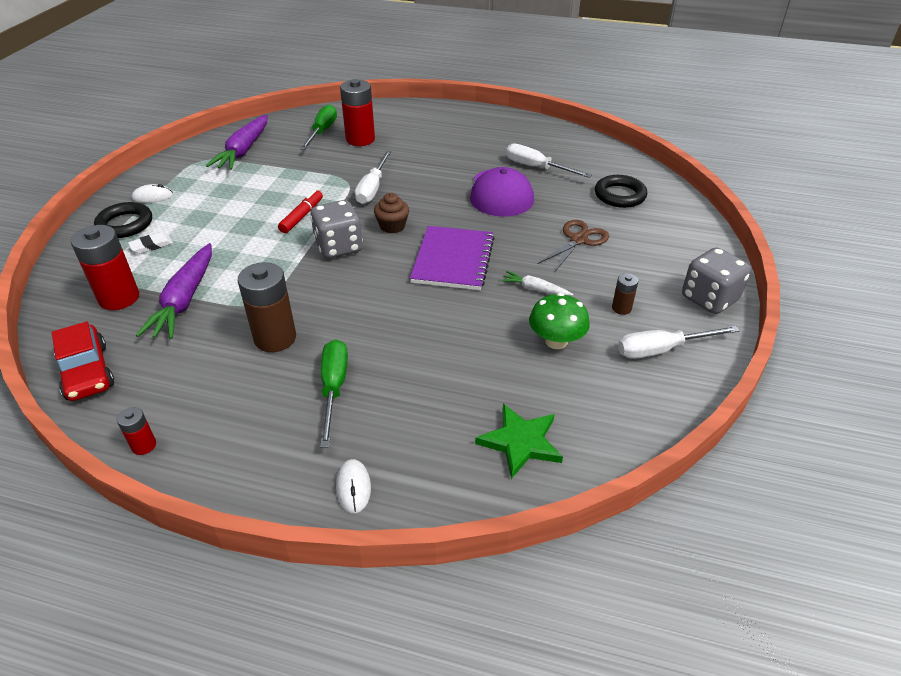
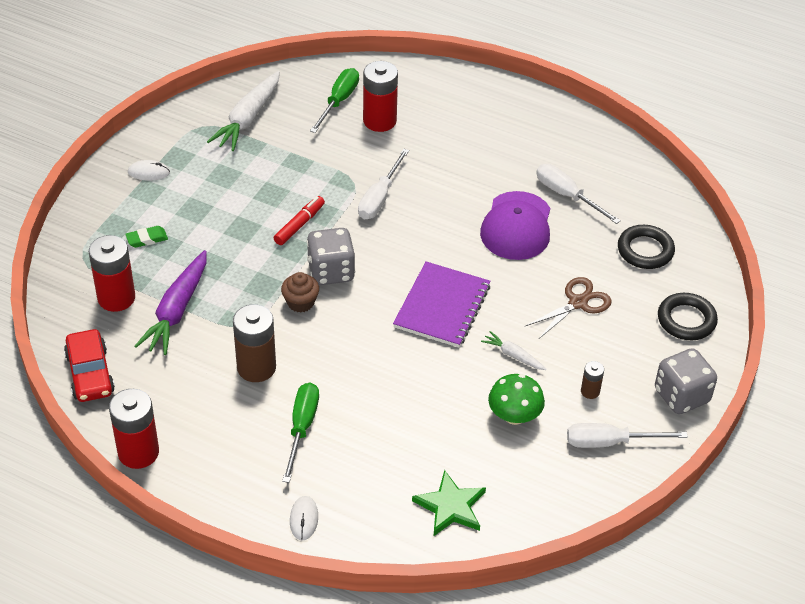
camera: 10 degrees right, 5 degrees up
(125, 224) = (121, 206): black ring -> black ring (686, 320)
(144, 445) = (138, 452): red battery -> red battery, size x2.04
(151, 245) = (147, 239): white eraser -> green eraser
(243, 151) = (248, 119): purple carrot -> white carrot
(392, 226) = (390, 253): brown cupcake -> brown cupcake (300, 302)

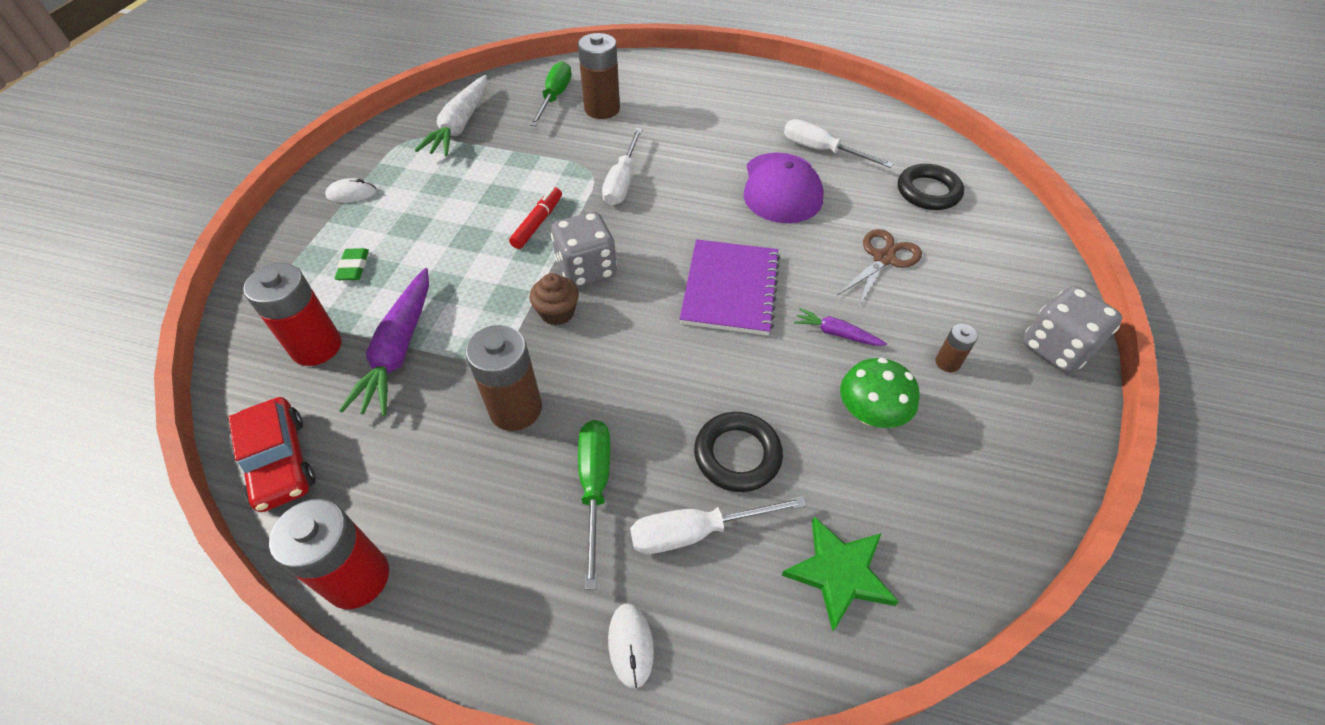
camera: 10 degrees left, 5 degrees up
(147, 239) = (353, 267): green eraser -> green eraser turned 60 degrees counterclockwise
(379, 121) = (602, 109): red battery -> brown battery
(513, 355) = (836, 333): white carrot -> purple carrot
(610, 442) = (1004, 427): white screwdriver -> white screwdriver (696, 531)
(686, 320) = (1011, 258): black ring -> black ring (737, 455)

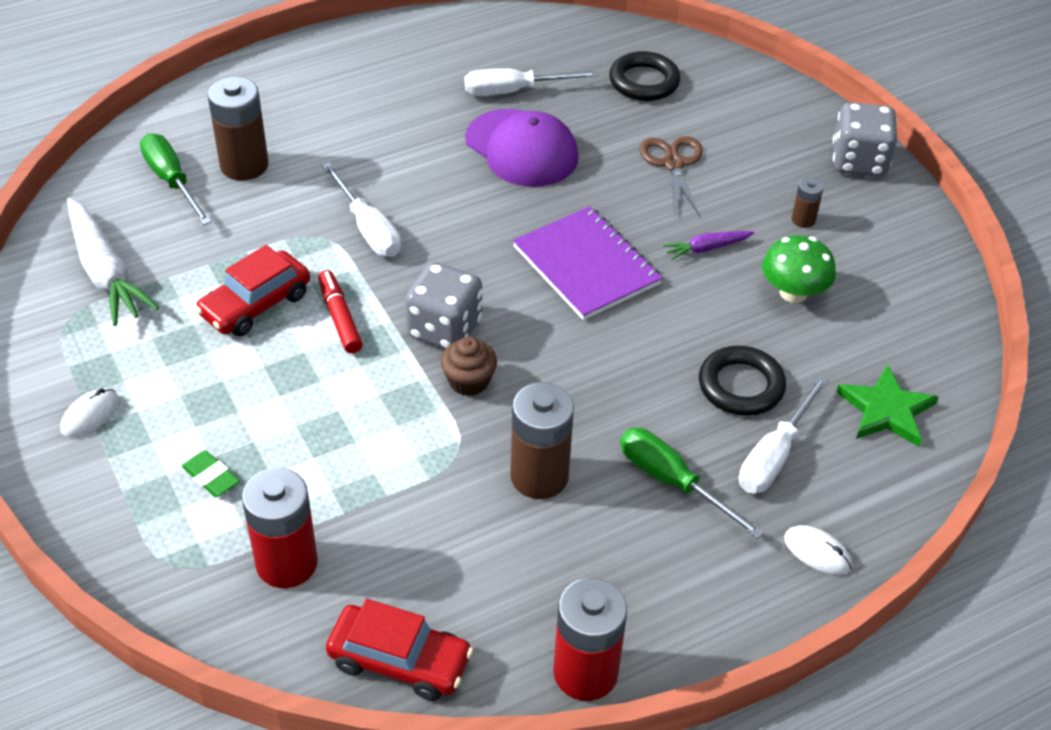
camera: 45 degrees left, 5 degrees down
(399, 350) = (371, 509): purple carrot -> none
(505, 187) = (256, 304): none -> red car

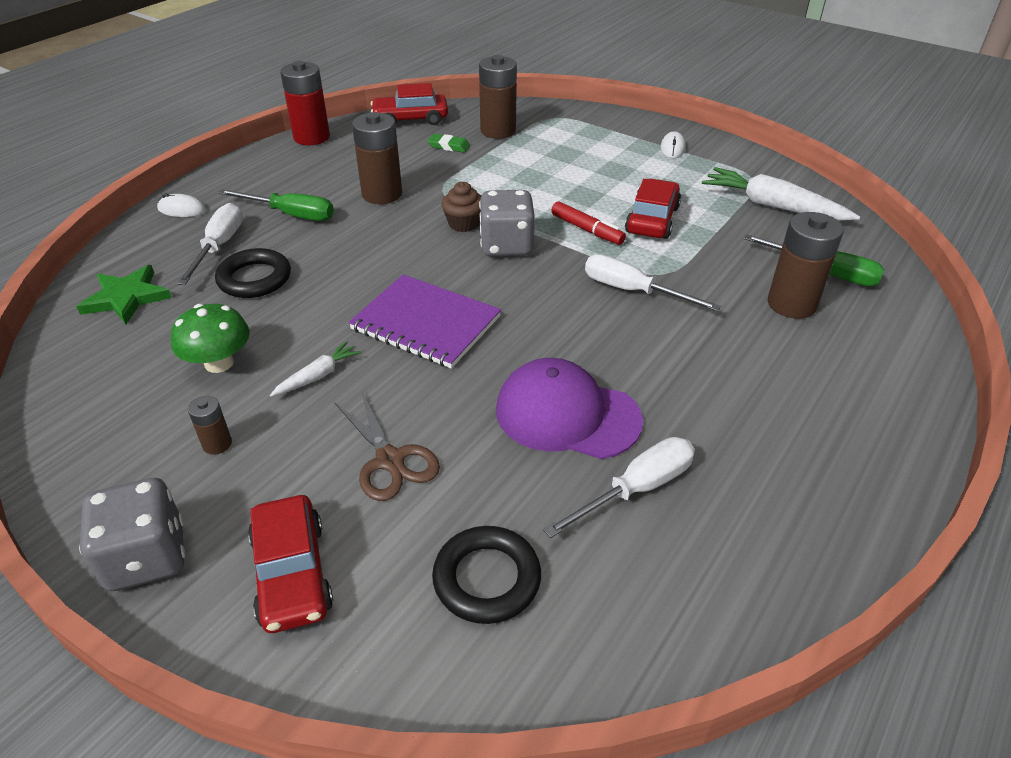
camera: 155 degrees right, 5 degrees down
(211, 477) = (574, 145): green eraser -> green eraser (449, 146)
(287, 563) = (498, 131): red battery -> brown battery
(706, 249) = (318, 376): purple carrot -> white carrot
(764, 122) = (292, 573): none -> red car

